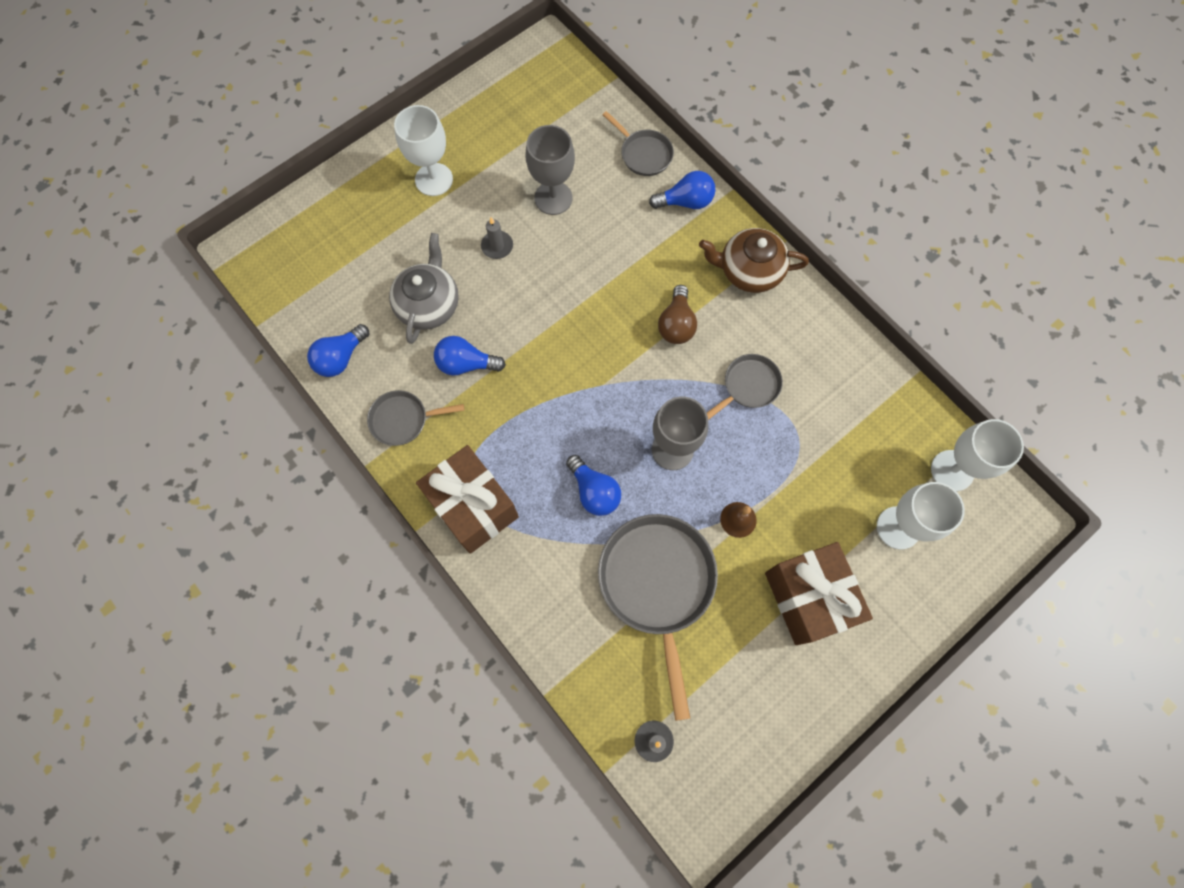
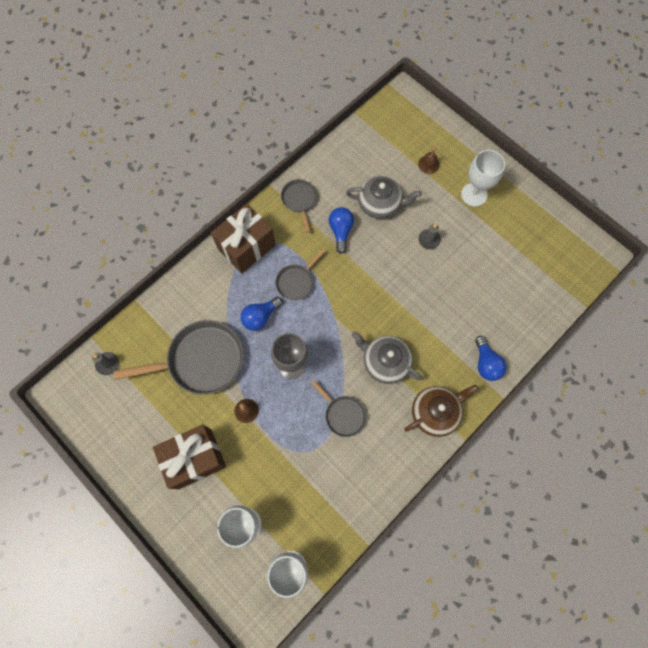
camera: 85 degrees right, 0 degrees up
(341, 358) = (337, 160): blue light bulb -> none
(373, 231) = (428, 164): none -> brown bell
(553, 198) = (473, 272): grey goblet -> none
(643, 154) = (521, 330): grey pan -> grey pan (296, 281)
(676, 324) = (385, 362): brown light bulb -> grey teapot
(749, 270) = (435, 412): brown teapot -> brown teapot turned 60 degrees clockwise

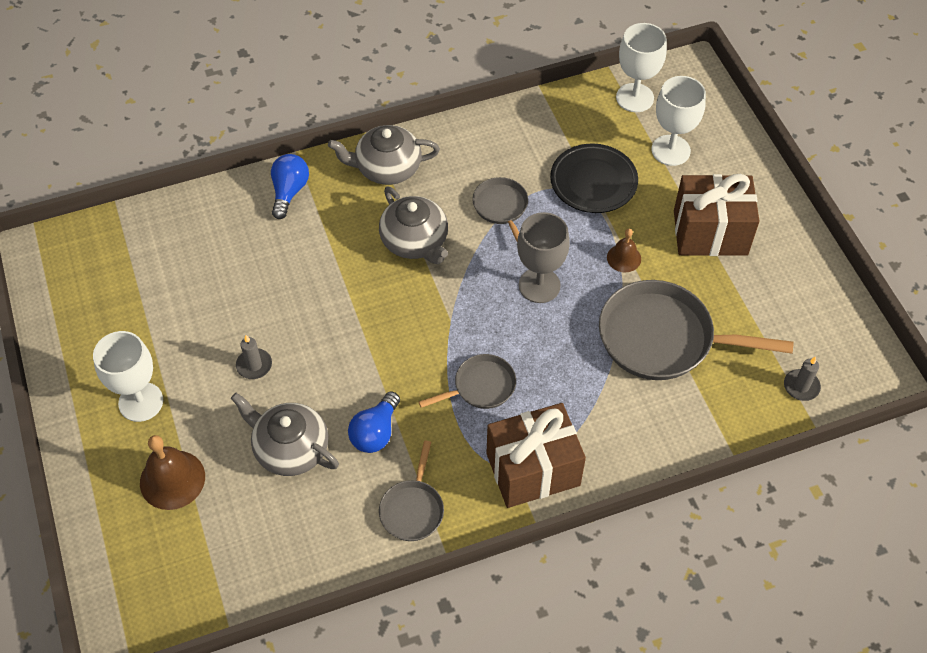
camera: 155 degrees left, 15 degrees down
(260, 317) = (556, 360): blue light bulb -> none
(290, 467) = (593, 181): none -> black plate
(428, 164) = (172, 479): brown bell -> brown bell, size x1.70
(435, 412) = (387, 168): brown teapot -> grey teapot

